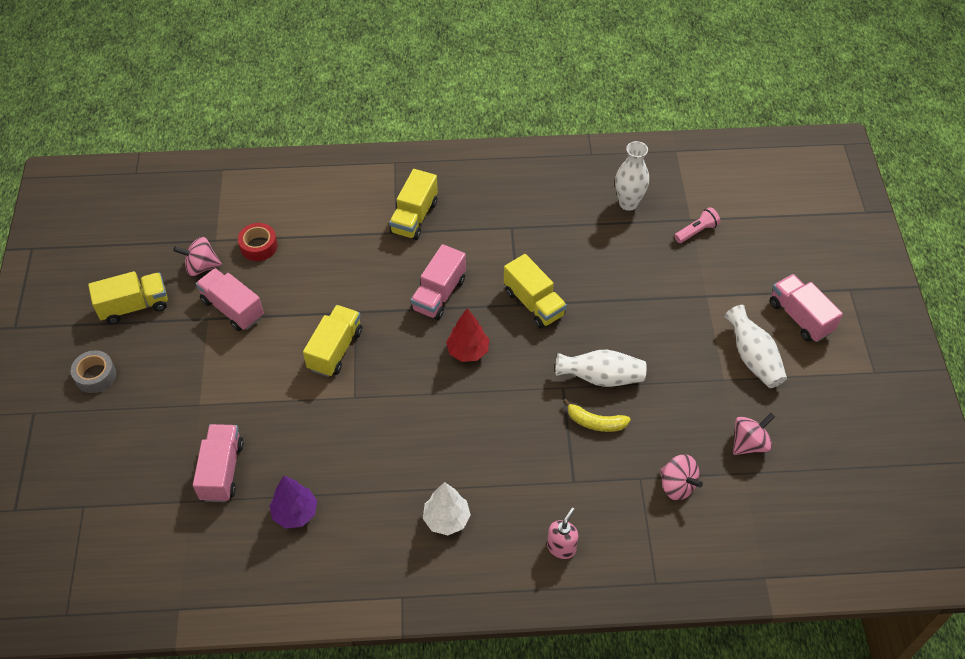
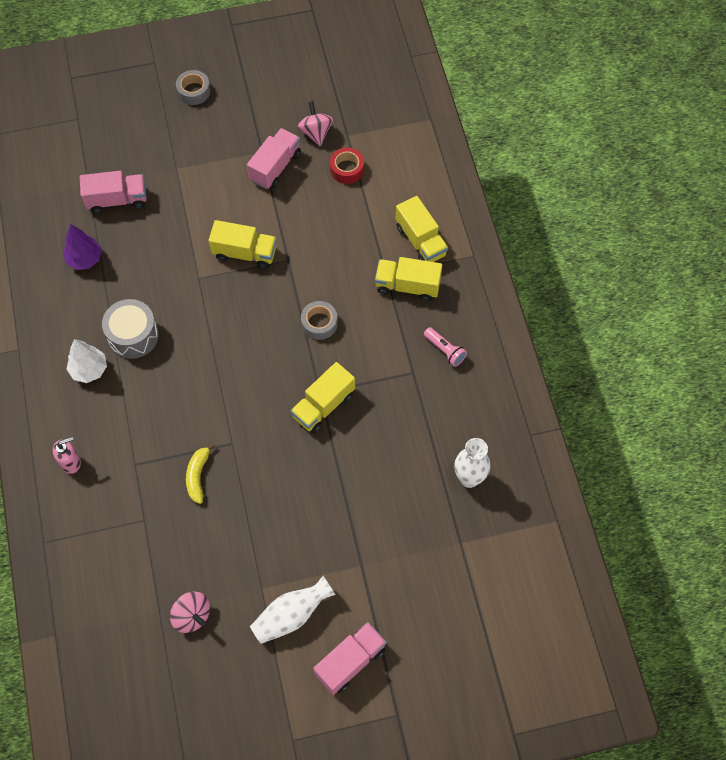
camera: 80 degrees right, 10 degrees up
(134, 306) = (265, 97): yellow truck -> yellow truck (421, 241)
(412, 469) = (133, 335): none -> grey drum
(439, 294) = (319, 323): pink truck -> grey tape
(468, 351) = (259, 358): red tree -> none
(561, 547) = (71, 462): pink soap dispenser -> pink soap dispenser turned 45 degrees counterclockwise
(601, 377) = (247, 475): white vase -> none
(677, 485) = (140, 553): pink spinning top -> none
(696, 231) = (445, 550): pink flashlight -> pink flashlight (445, 350)

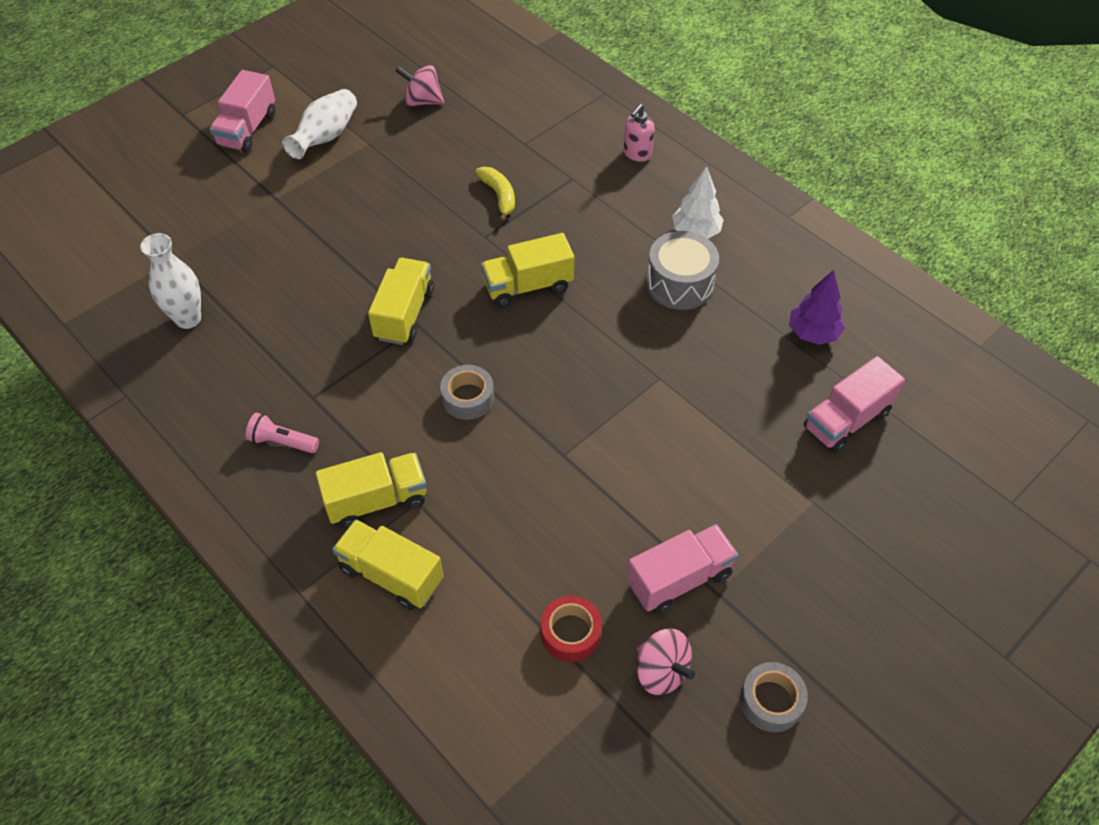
camera: 150 degrees right, 10 degrees down
(194, 91) = (901, 639): grey tape -> grey tape (771, 701)
(245, 253) = (626, 435): yellow truck -> yellow truck (528, 286)
(275, 167) = (679, 579): pink truck -> pink truck turned 120 degrees counterclockwise

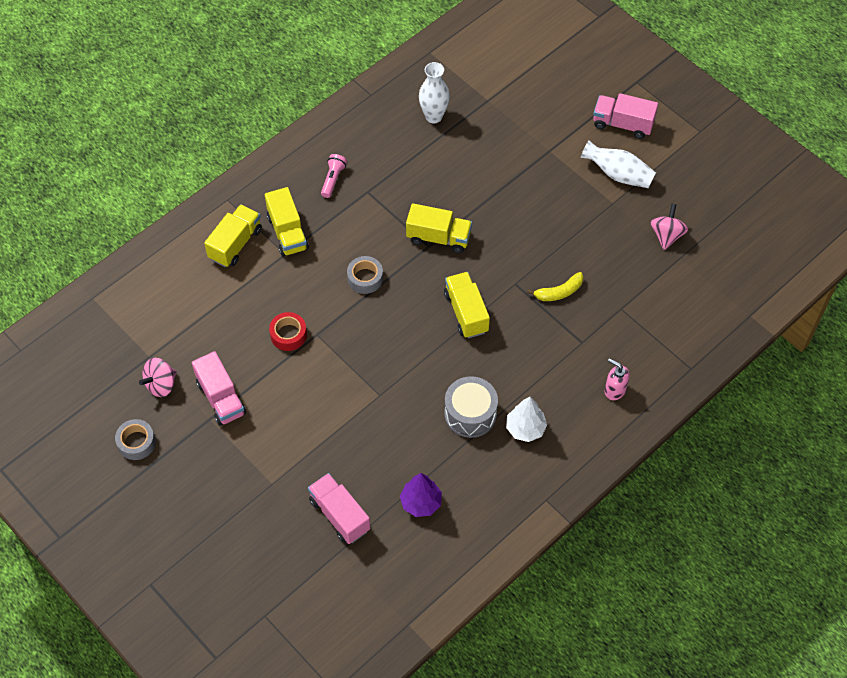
camera: 90 degrees right, 5 degrees up
(570, 633) = (190, 337): red tape -> red tape (288, 335)

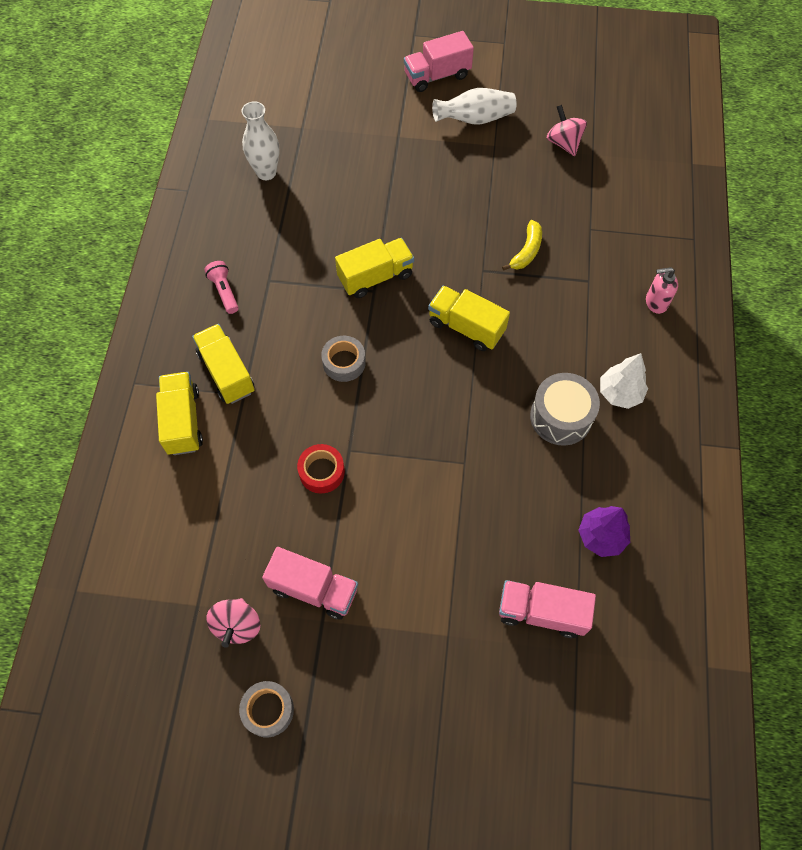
camera: 40 degrees left, 5 degrees up
(287, 232) = (226, 372): yellow truck -> yellow truck turned 150 degrees counterclockwise

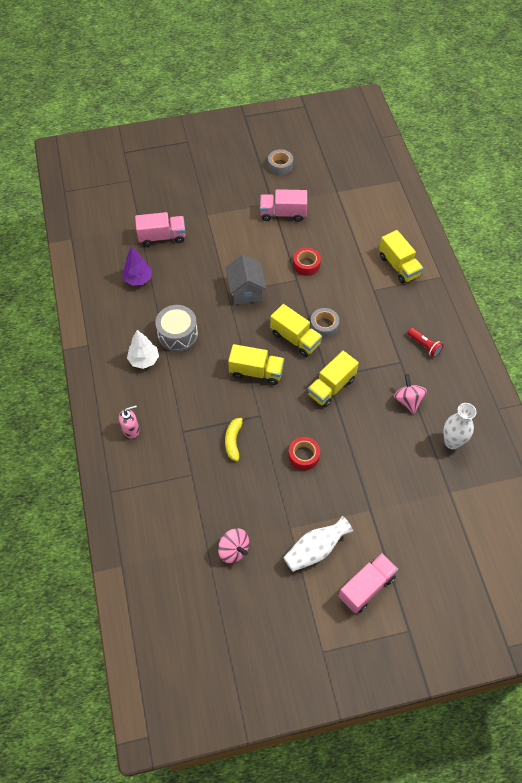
camera: 160 degrees right, 5 degrees down
(224, 291) = (424, 346): pink flashlight -> red flashlight
(226, 372) = (391, 298): yellow truck -> yellow truck (295, 338)
(237, 625) = (312, 190): pink spinning top -> pink spinning top (408, 400)
(435, 456) = (246, 291): none -> grey house
(447, 209) = (303, 456): none -> red tape

